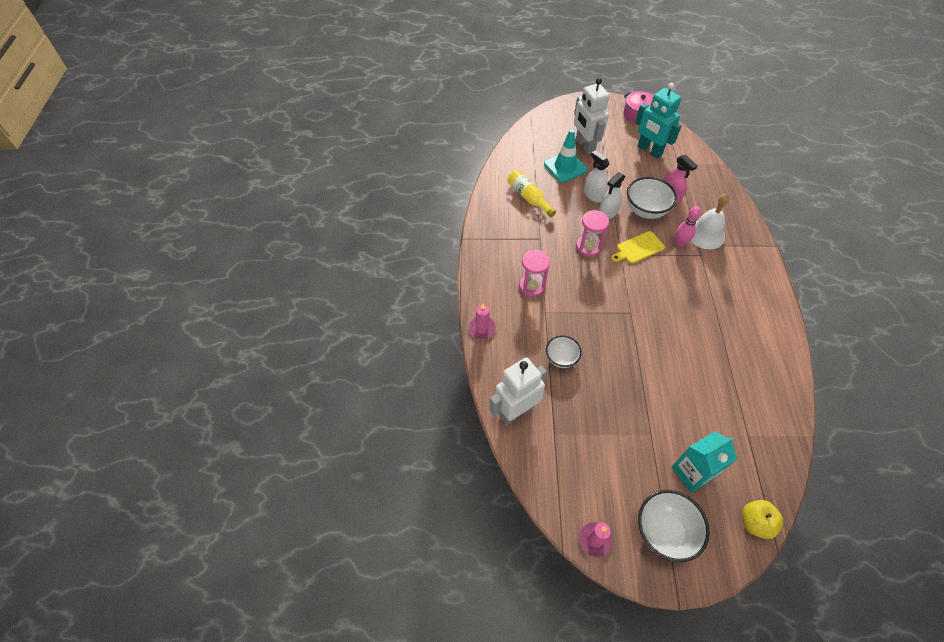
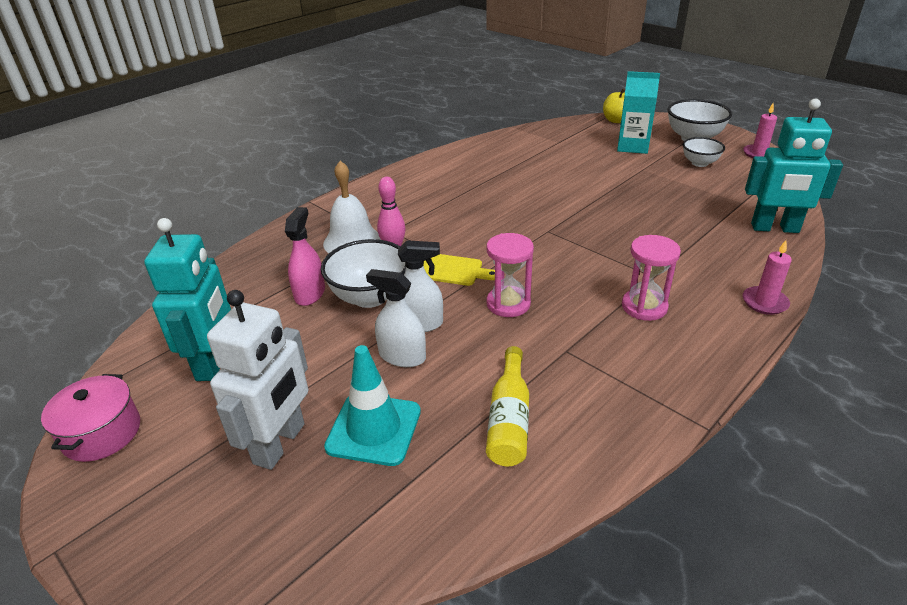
camera: 135 degrees left, 20 degrees down
(515, 411) = (775, 228): white robot -> turquoise robot
(561, 358) = (678, 237): white bowl -> white bowl (699, 163)
(593, 195) = (402, 356): white spray bottle -> white spray bottle turned 105 degrees clockwise

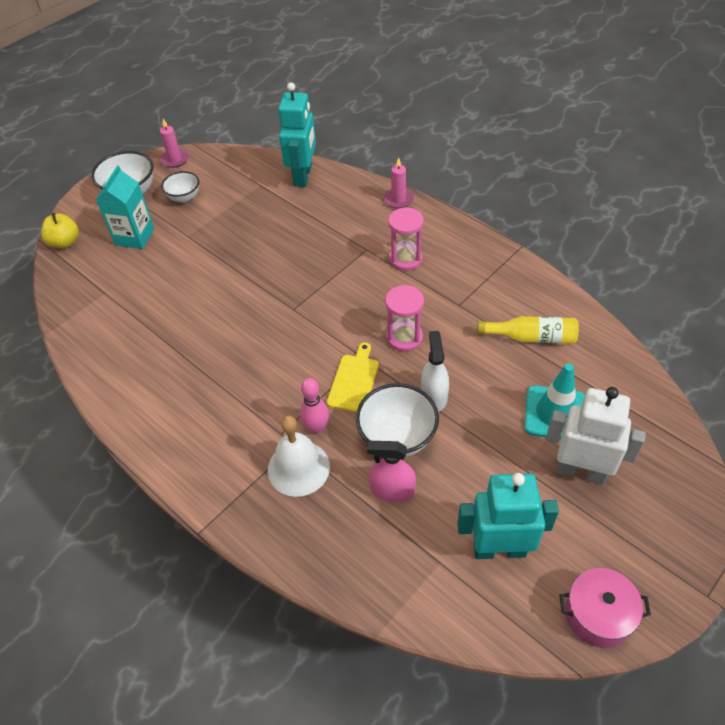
camera: 90 degrees left, 15 degrees up
(402, 356) = (475, 404): white spray bottle -> none

